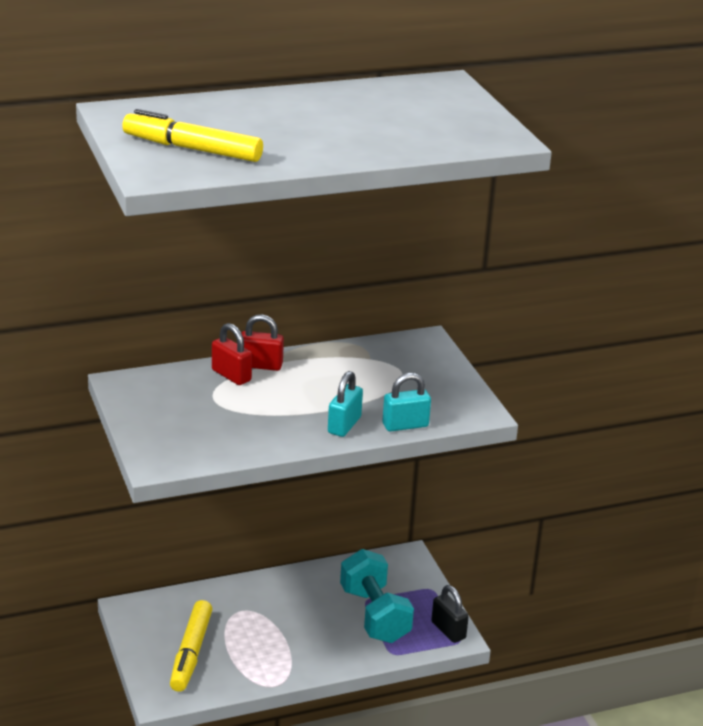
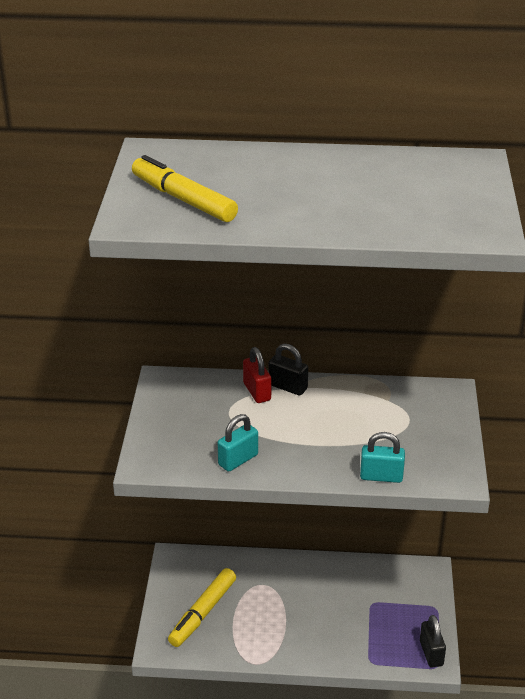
camera: 25 degrees right, 5 degrees up
(260, 365) = (287, 387): red padlock -> black padlock
(344, 425) = (326, 464): turquoise padlock -> turquoise padlock (238, 460)
(374, 615) = (373, 620): turquoise dumbbell -> none

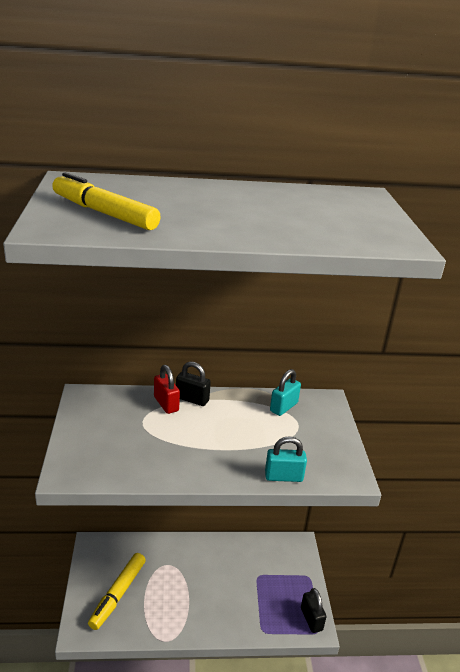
camera: 10 degrees left, 5 degrees down
(238, 460) = (153, 466): turquoise padlock -> turquoise padlock (283, 407)

